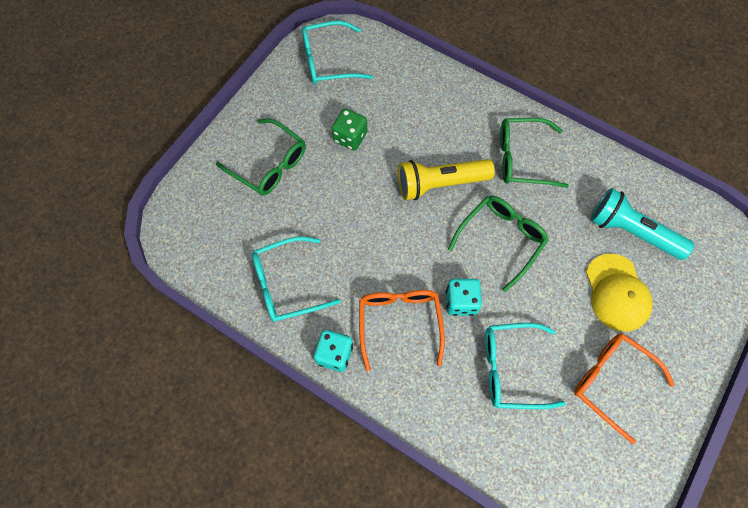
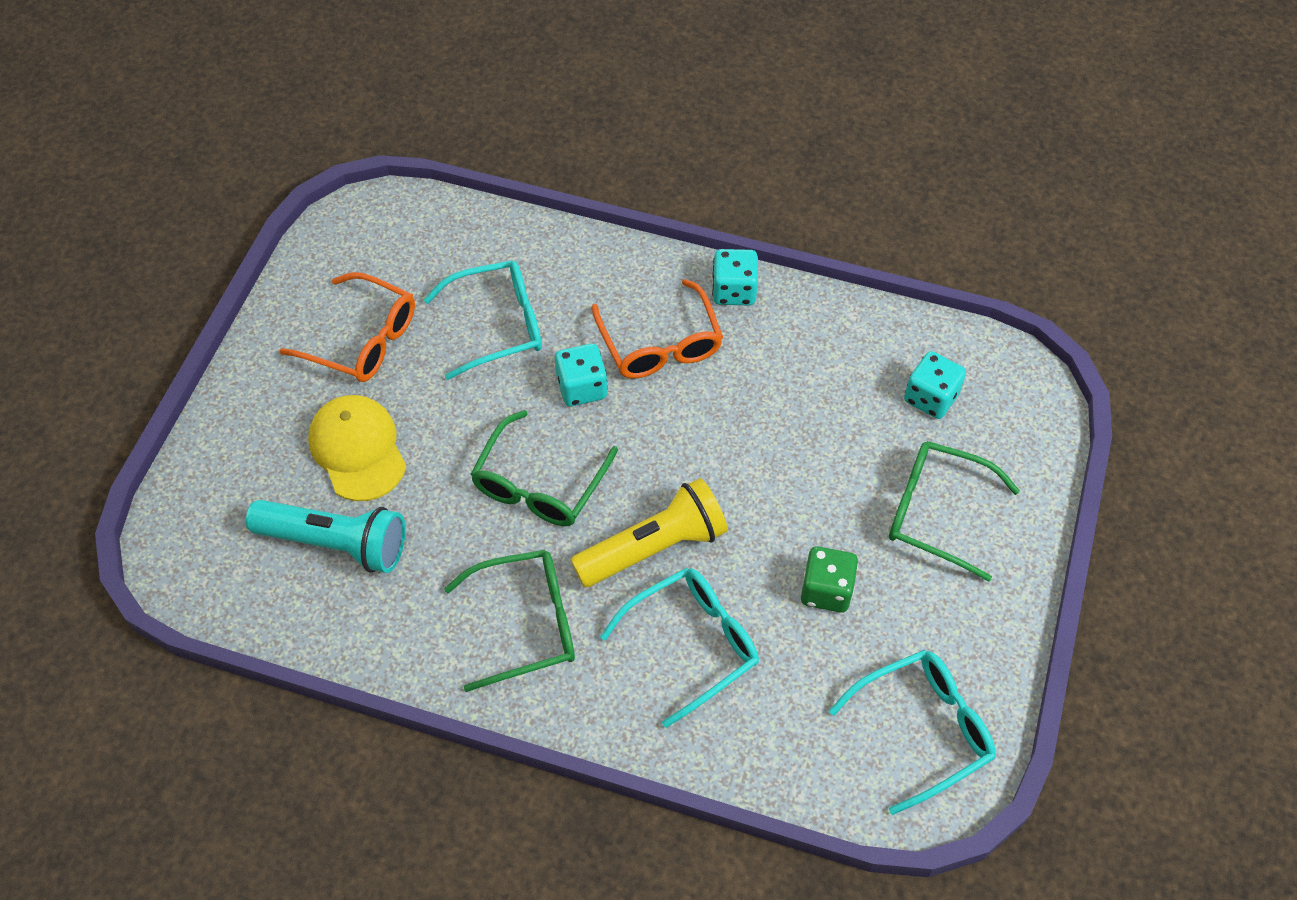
camera: 165 degrees right, 10 degrees down
(237, 237) = (930, 398): none -> turquoise dice
(287, 284) = (830, 355): turquoise glasses -> turquoise glasses (692, 644)

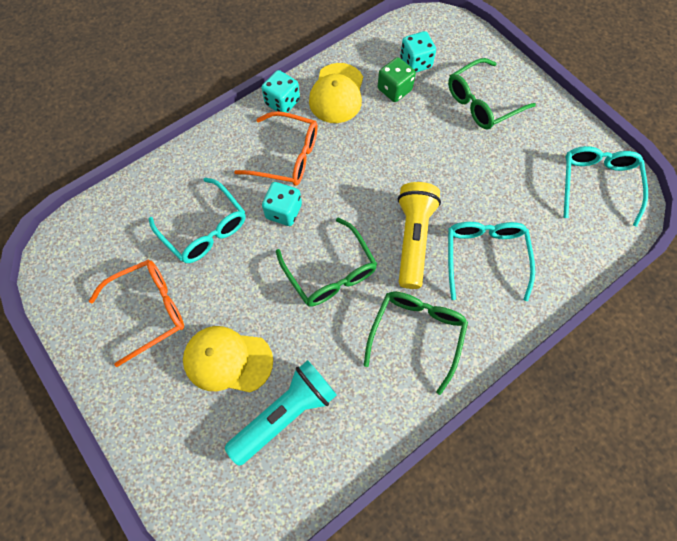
camera: 55 degrees left, 10 degrees up
(497, 325) = (204, 229): turquoise glasses -> turquoise glasses turned 120 degrees clockwise
(799, 339) = (337, 93): none -> yellow cap
(826, 590) = (493, 176): green dice -> green dice (394, 90)

